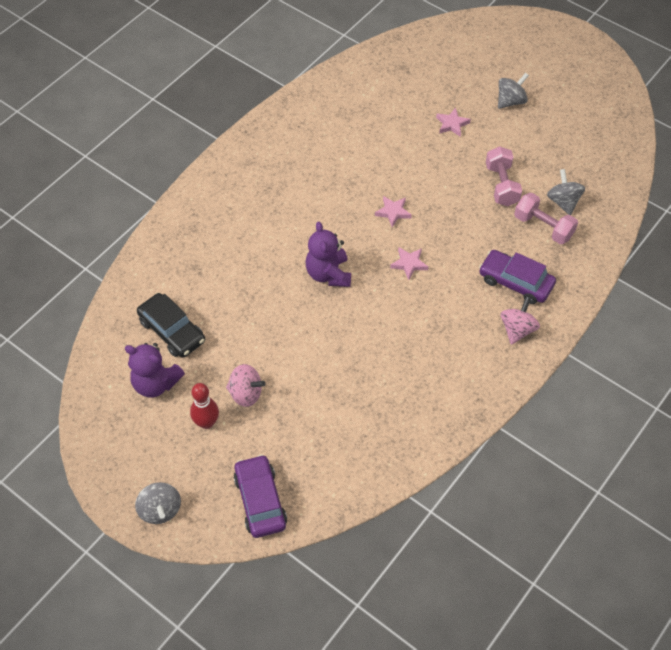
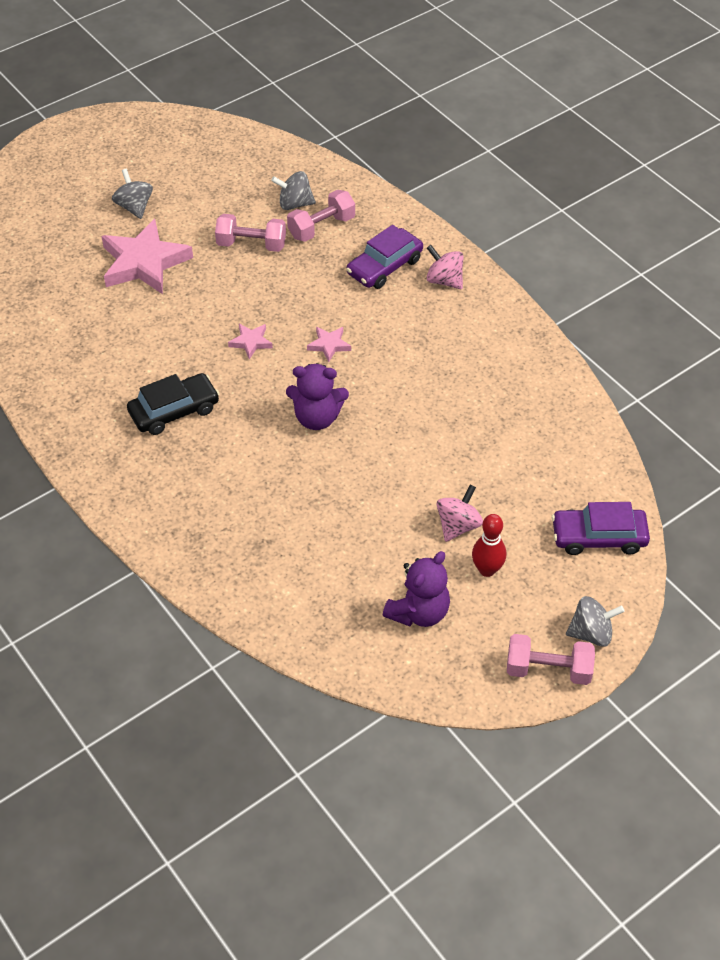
camera: 75 degrees left, 5 degrees down
(119, 484) = (548, 669): none -> pink dumbbell
(172, 331) = (347, 583): black car -> black car (174, 411)
(452, 124) = (144, 262): pink star -> pink star, size x2.21

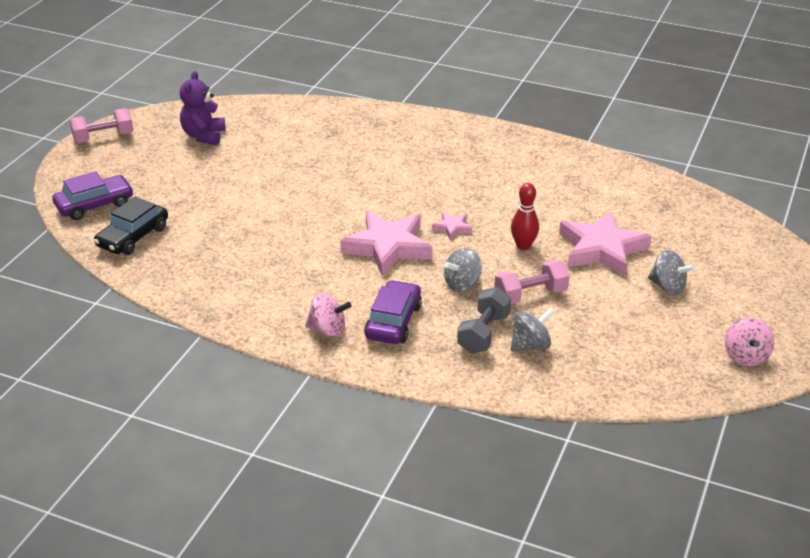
camera: 150 degrees right, 15 degrees down
(174, 411) = (462, 172): black car -> black car (133, 237)
(317, 418) = (355, 201): purple teddy bear -> none
(321, 227) = (483, 333): pink dumbbell -> grey dumbbell
(329, 345) = (388, 247): pink star -> pink star, size x2.21
(458, 525) = (204, 180): pink spinning top -> pink spinning top (745, 357)
(487, 569) = (169, 166): red bowling pin -> red bowling pin (523, 246)
(591, 633) = (81, 160): grey spinning top -> grey spinning top (462, 284)

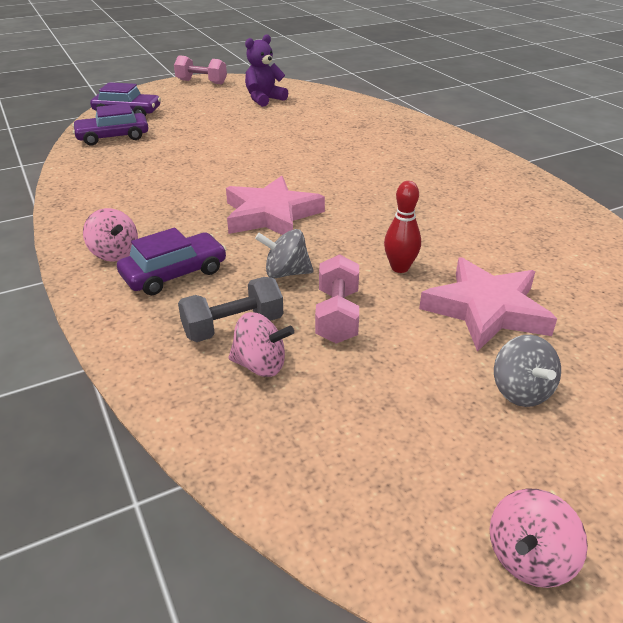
camera: 40 degrees right, 0 degrees up
(133, 237) = (113, 137): black car -> purple car
(452, 228) = (352, 224): pink star -> none
(530, 295) = (337, 316): pink dumbbell -> pink dumbbell turned 75 degrees clockwise
(530, 345) = (260, 365): grey spinning top -> pink spinning top

